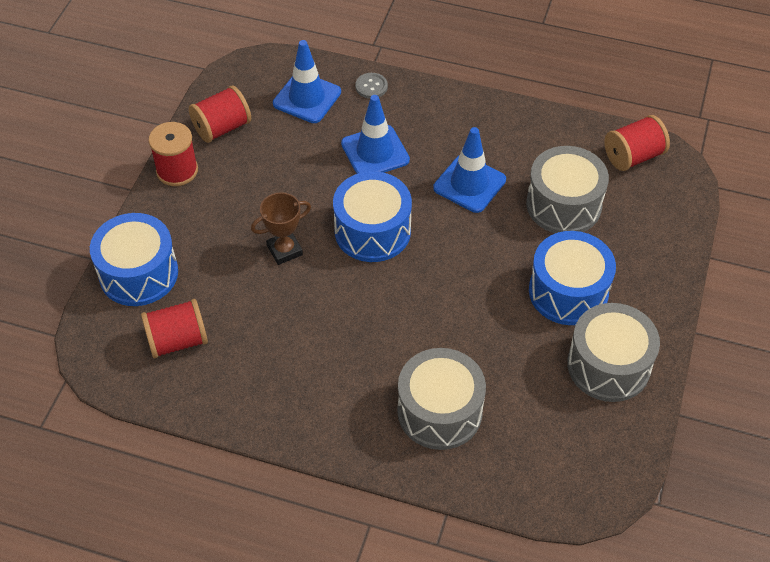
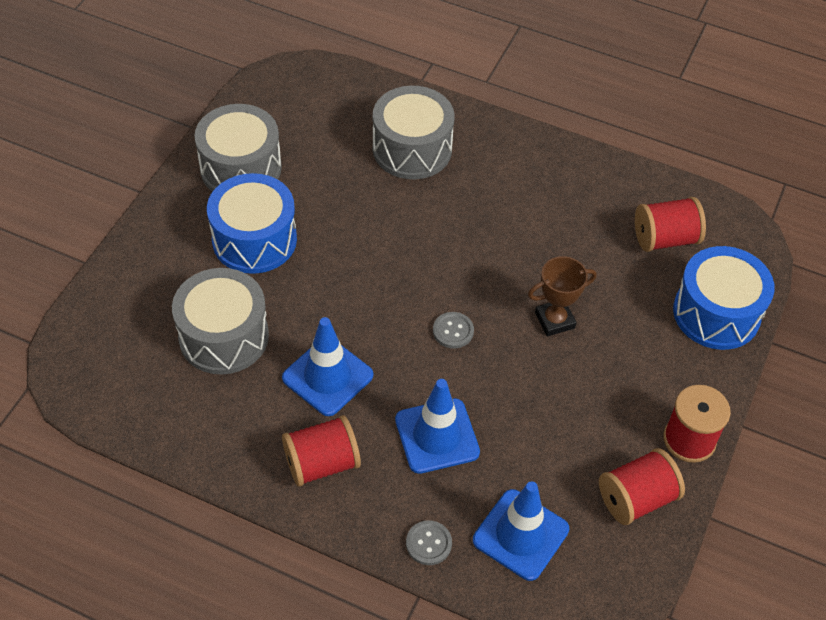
camera: 175 degrees left, 0 degrees up
(372, 231) = (453, 331): blue drum -> grey button
(633, 156) = (114, 389): red spool -> red spool (321, 463)

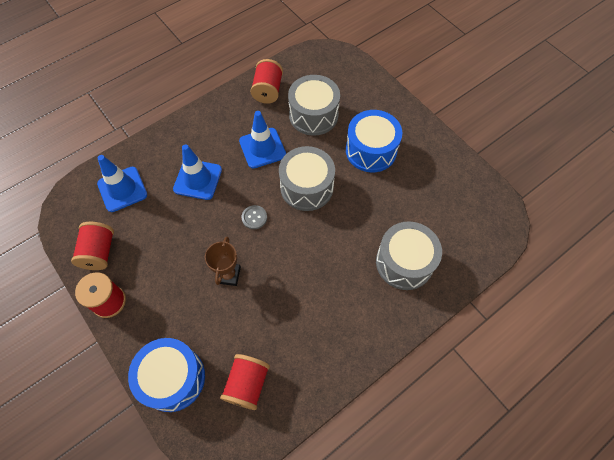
camera: 120 degrees right, 10 degrees up
(241, 168) = (429, 163): grey drum -> grey drum (306, 187)
(321, 463) = (216, 126): red spool -> red spool (267, 90)
(428, 543) = (147, 150): grey button -> none

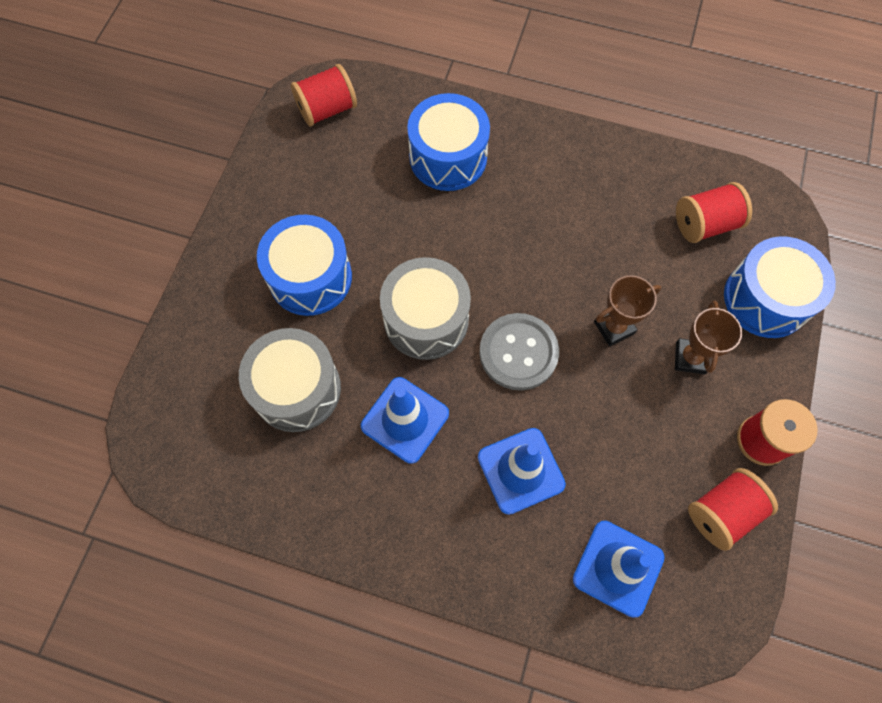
camera: 125 degrees left, 5 degrees up
(179, 302) = (690, 358): none -> brown trophy
(254, 217) = (518, 352): grey button -> grey button, size x1.96
(267, 90) = (292, 490): red spool -> red spool (327, 110)
(404, 262) = (448, 157): grey drum -> blue drum

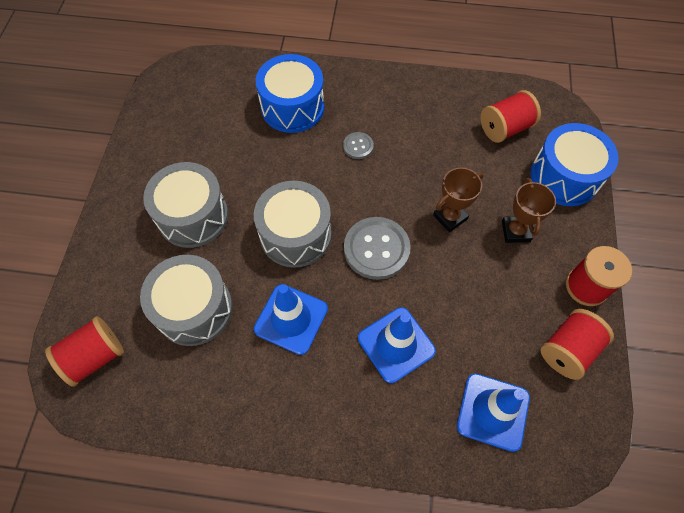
camera: 10 degrees left, 5 degrees down
(310, 277) = (193, 216): blue drum -> grey drum
(327, 110) = (188, 85): red spool -> red spool (95, 357)
(519, 220) = (358, 146): none -> grey button

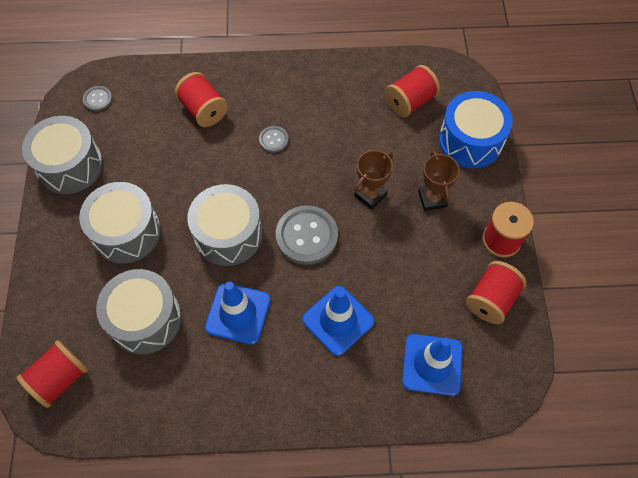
camera: 10 degrees left, 0 degrees up
(151, 142) = (70, 166): none -> grey drum
(191, 82) = (98, 99): none -> grey button
(292, 107) = (203, 110): blue drum -> red spool

